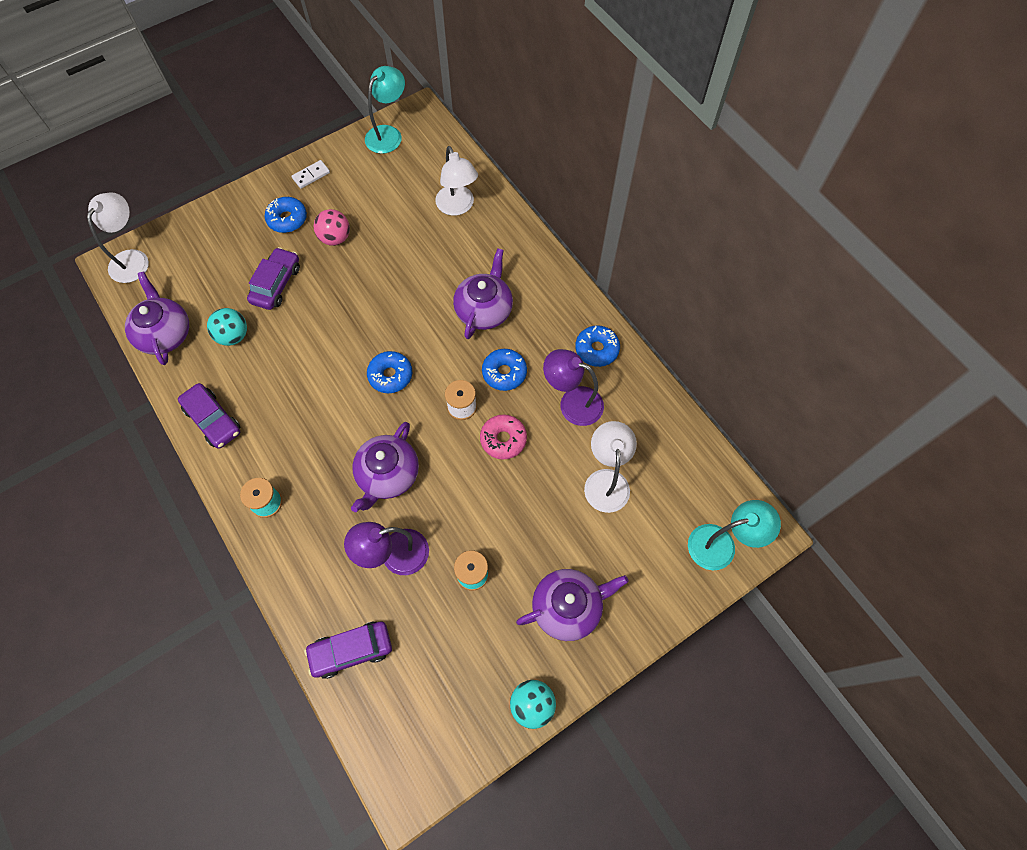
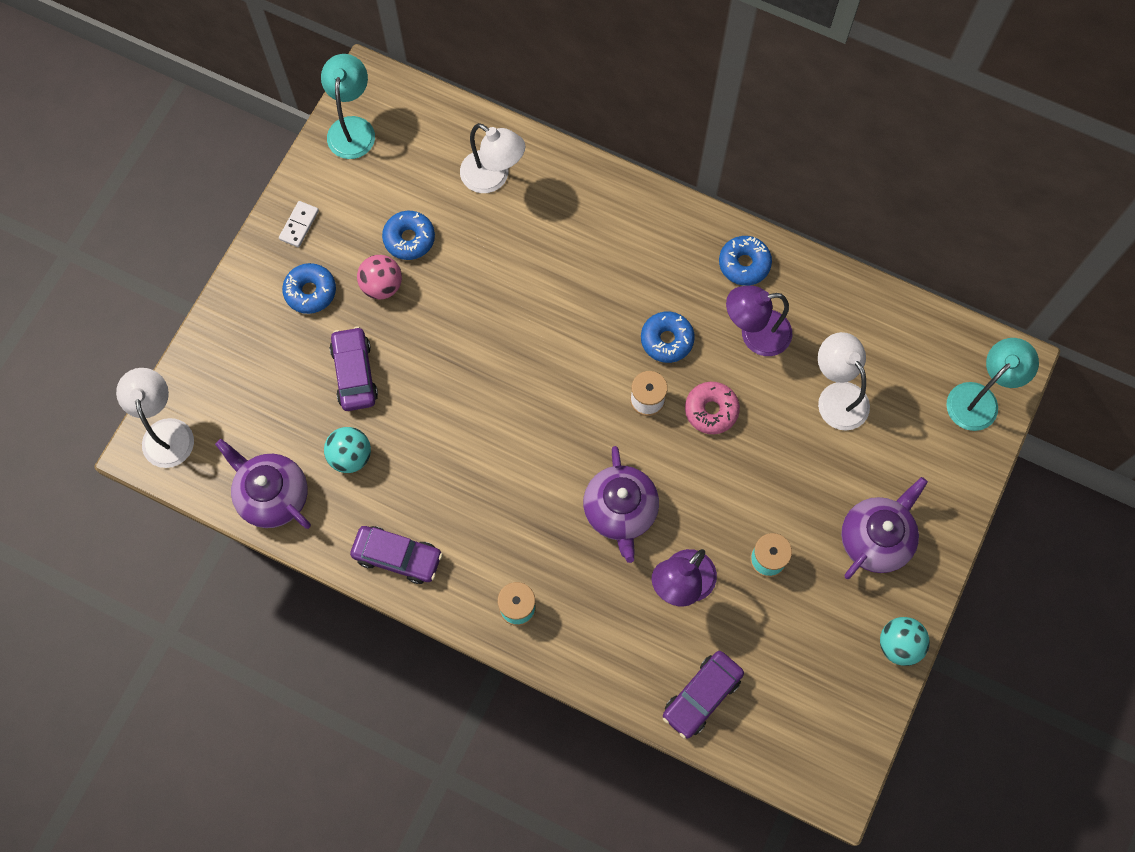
camera: 30 degrees left, 5 degrees up
(390, 375) = (551, 407): blue donut -> blue donut (409, 239)
(484, 310) = (601, 282): purple teapot -> none

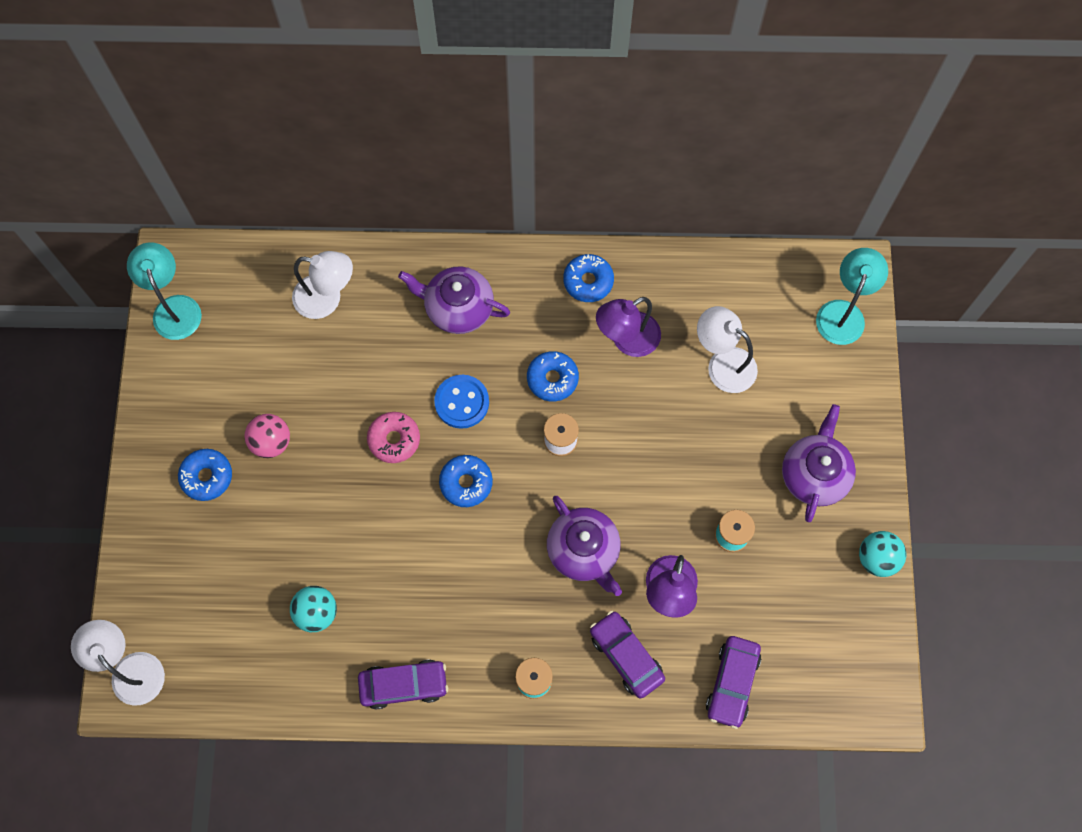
camera: 25 degrees left, 0 degrees up
(272, 495) = (261, 682): purple teapot -> purple teapot (458, 308)
(299, 225) = (166, 419): white domino -> none
(354, 373) = (284, 534): purple car -> purple car (626, 656)
(409, 239) = (276, 388): blue donut -> blue donut (466, 483)
(572, 325) = (462, 402): none -> blue button
(711, 410) = (621, 425): pink donut -> pink donut (394, 439)

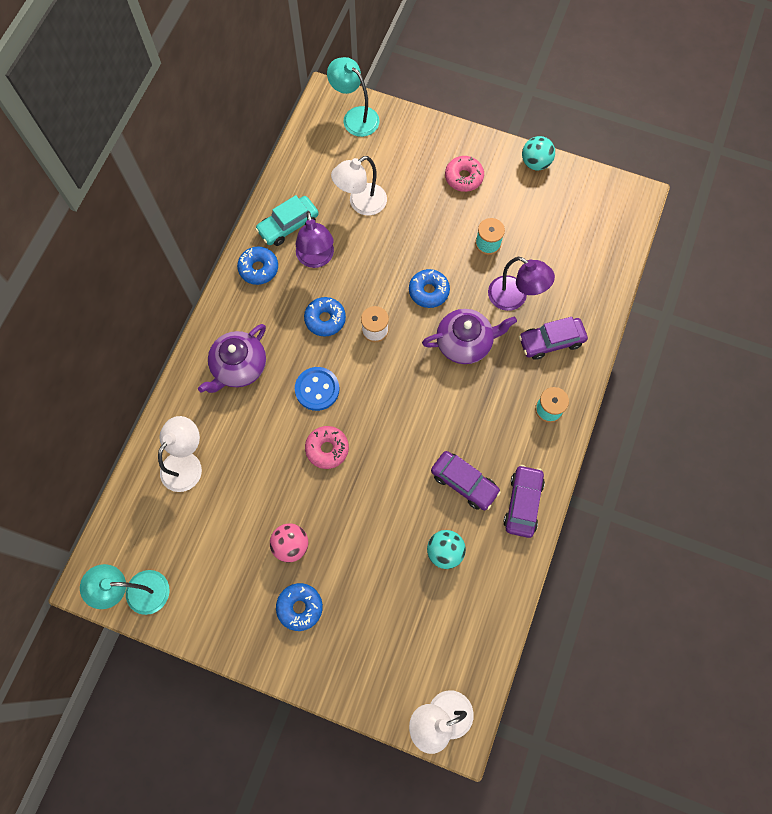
camera: 70 degrees left, 0 degrees up
(466, 483) = (382, 407): blue donut -> blue donut (428, 291)
(657, 292) = (288, 225): none -> turquoise car
(732, 683) = (591, 280): purple car -> purple car (464, 482)
(814, 474) = (463, 177): purple teapot -> pink donut

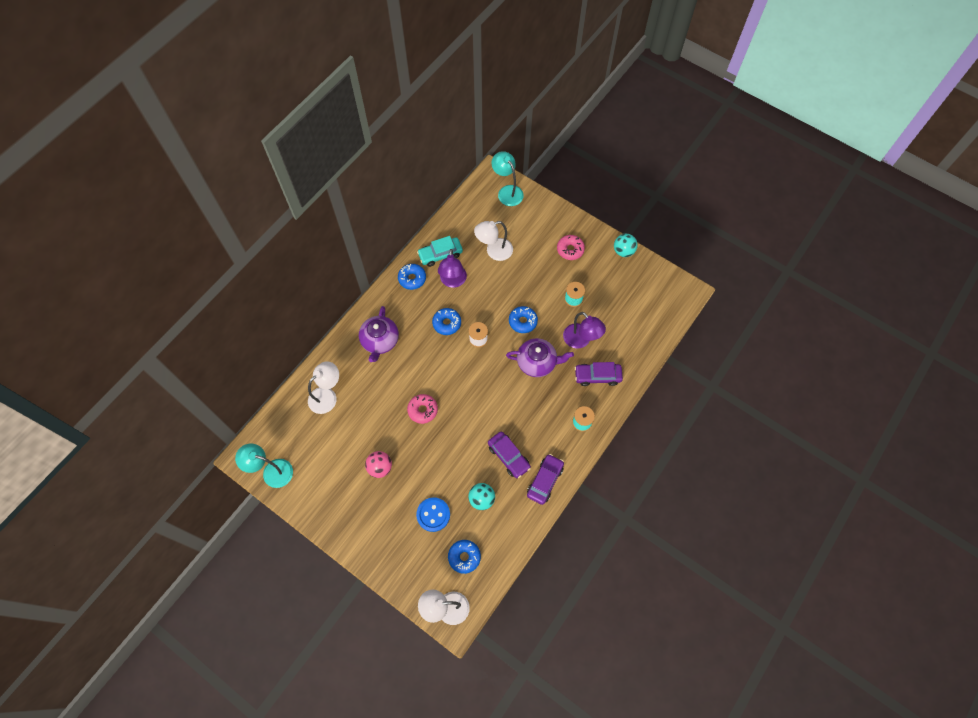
camera: 15 degrees right, 5 degrees down
(239, 367) = (380, 341): purple teapot -> purple teapot turned 45 degrees counterclockwise
(300, 607) = (374, 510): blue donut -> blue donut (464, 557)
(317, 389) = (427, 369): blue button -> blue button (433, 514)

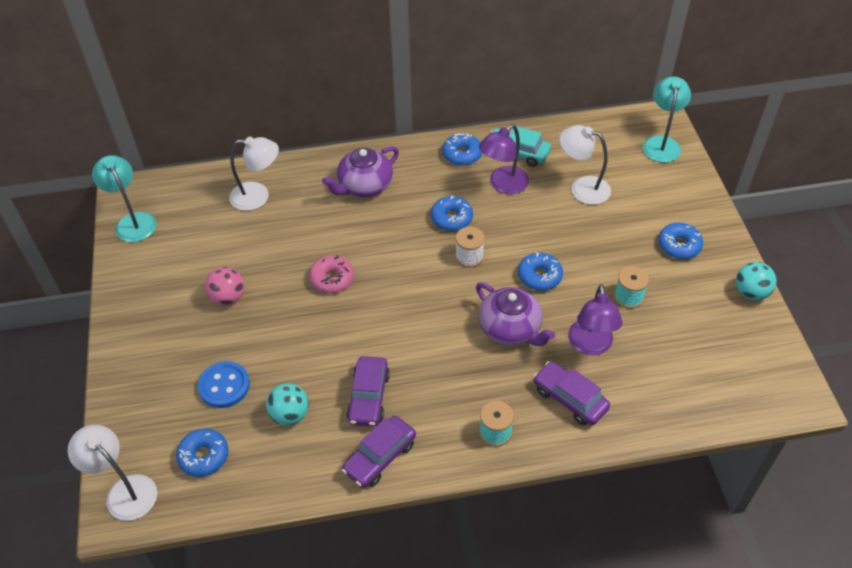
camera: 45 degrees right, 15 degrees down
(545, 481) = (380, 457): purple car -> purple car turned 150 degrees clockwise
(570, 250) = (679, 245): pink donut -> blue donut

